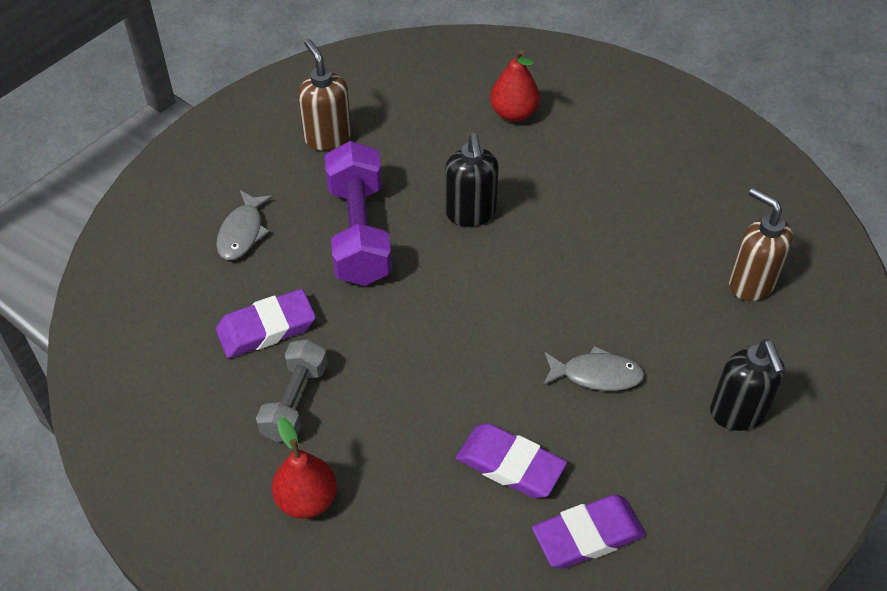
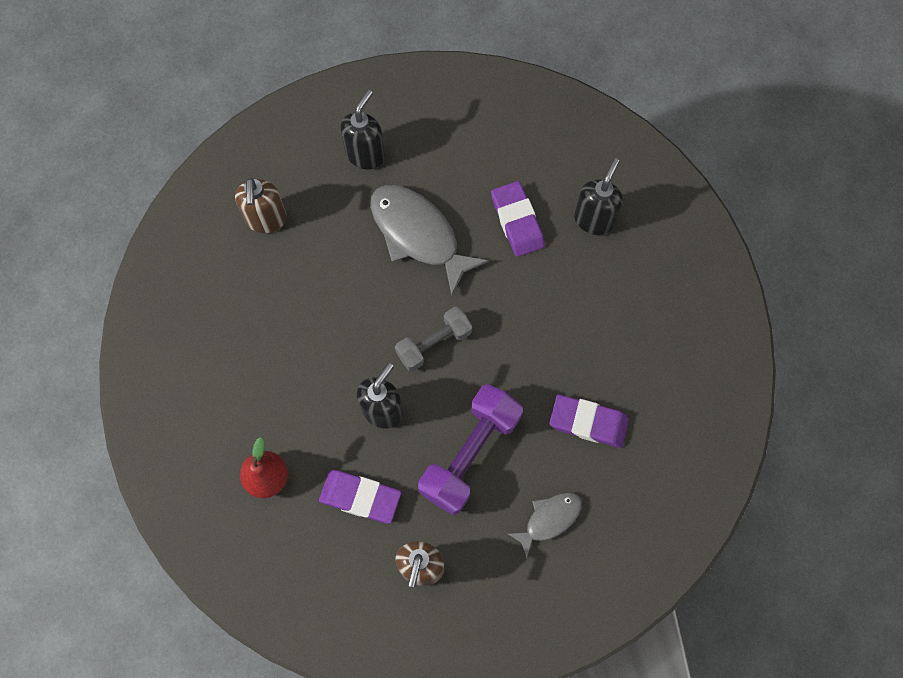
camera: 140 degrees left, 20 degrees up
(295, 402) = (608, 354): grey dumbbell -> grey dumbbell (434, 343)
(306, 499) = (645, 286): red pear -> none
(426, 533) = (594, 219): none -> black soap dispenser
(588, 535) = (511, 155): purple eraser -> purple eraser (360, 497)
(596, 375) = (418, 235): grey fish -> grey fish, size x1.82

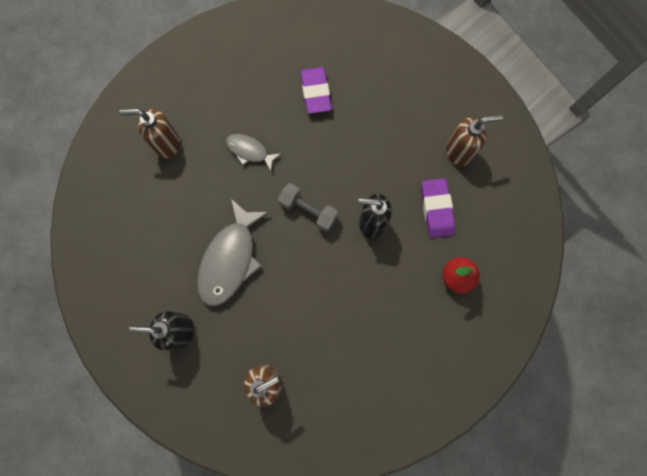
camera: 115 degrees left, 5 degrees up
(470, 454) = (372, 154): purple dumbbell -> none
(517, 221) = (190, 195): purple eraser -> none
(549, 519) = (389, 90): grey fish -> grey fish (250, 151)
(594, 219) = (167, 144): black soap dispenser -> brown soap dispenser

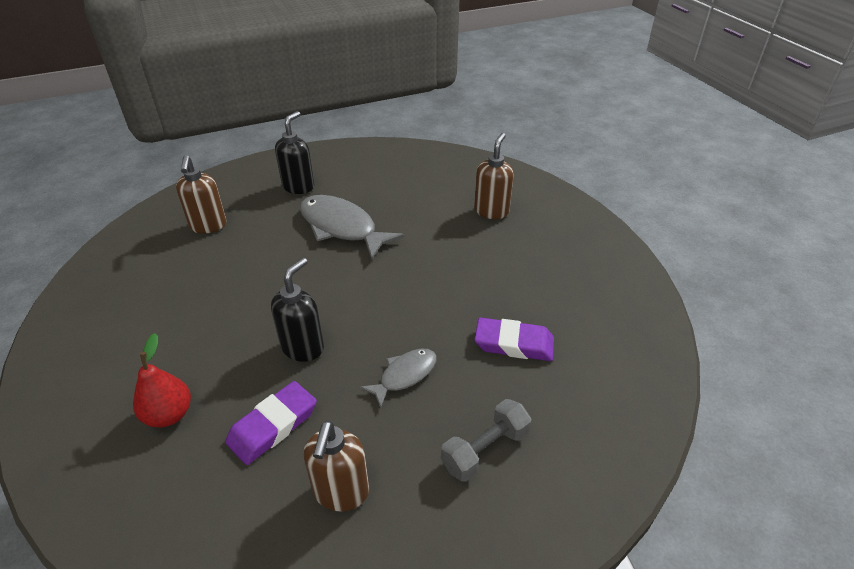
camera: 110 degrees right, 35 degrees down
(250, 151) = (455, 266): grey fish -> grey fish (404, 375)
(308, 211) = (355, 295): grey dumbbell -> grey dumbbell (485, 449)
(436, 209) = (273, 426): purple eraser -> purple eraser turned 60 degrees counterclockwise

